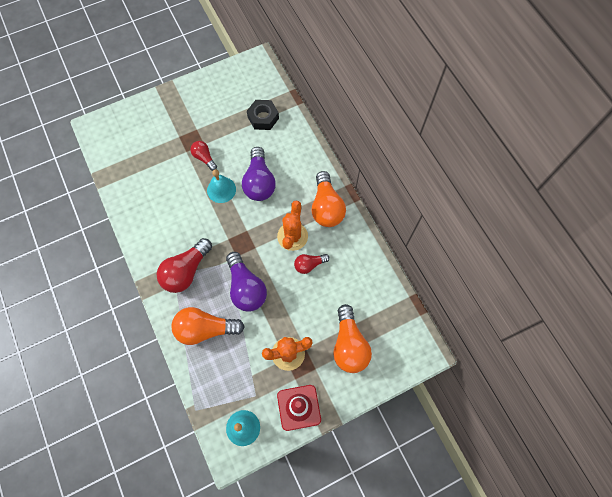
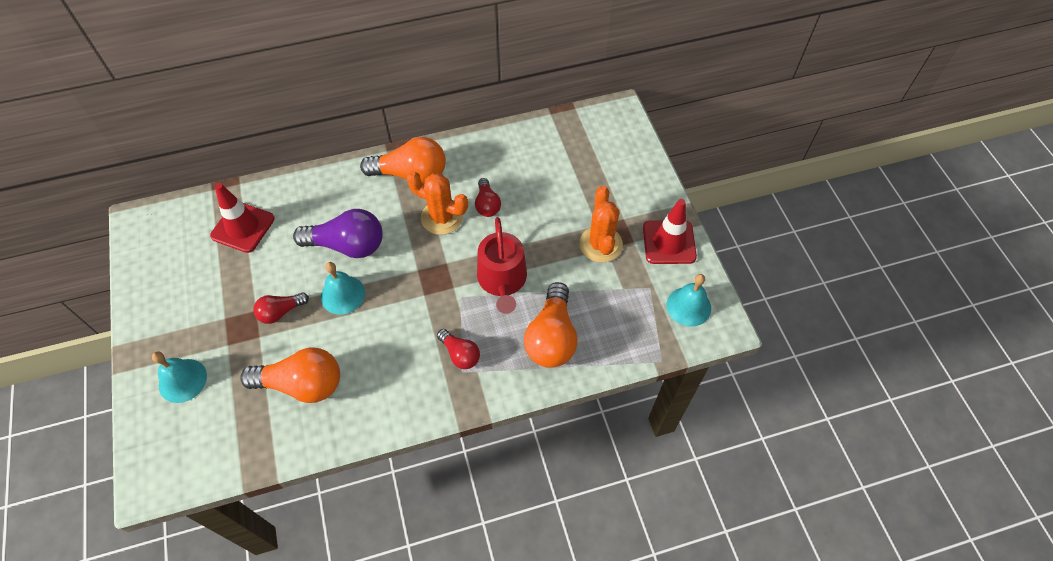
camera: 80 degrees left, 10 degrees down
(154, 121) = (182, 380): none -> turquoise bell
(186, 271) = (460, 354): red light bulb -> red light bulb, size x0.56
(246, 288) = (502, 281): purple light bulb -> red watering can
(263, 117) = (243, 227): black nut -> red traffic cone
(349, 345) = (599, 180): orange light bulb -> orange light bulb (302, 384)

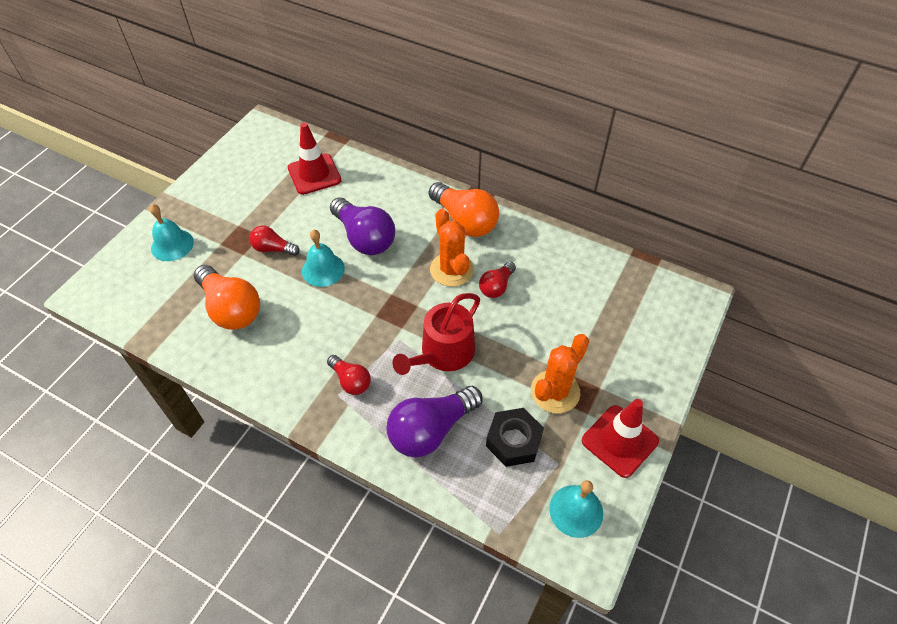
camera: 45 degrees right, 5 degrees down
(460, 354) = (351, 381): red light bulb -> red light bulb turned 45 degrees counterclockwise
(551, 337) = (431, 430): orange light bulb -> purple light bulb
(609, 297) = (513, 441): none -> black nut

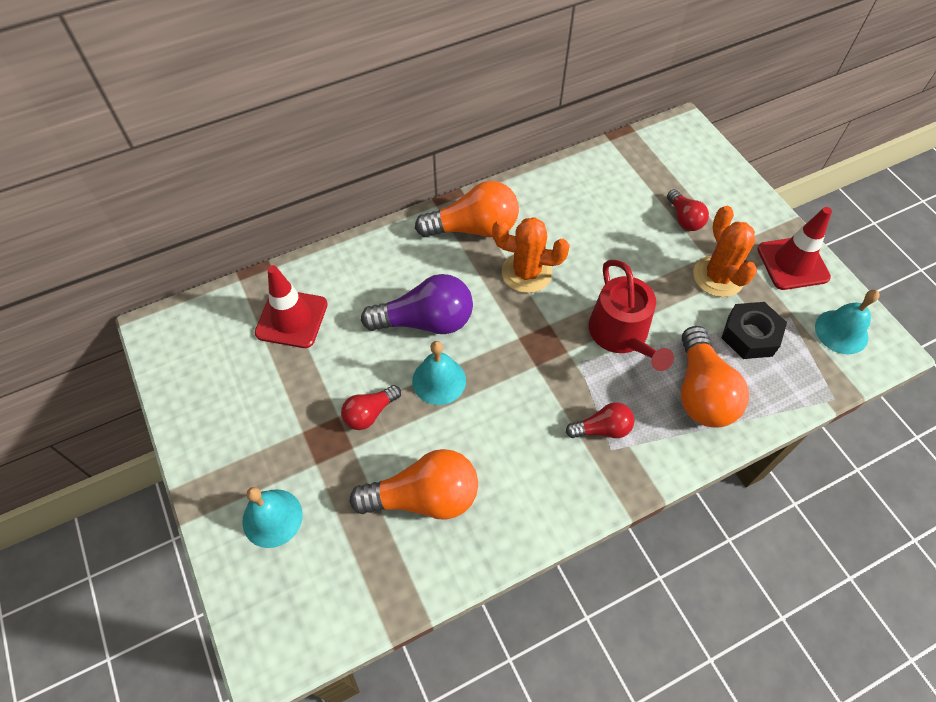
camera: 55 degrees left, 5 degrees up
(431, 430) = (701, 391): purple light bulb -> orange light bulb
(496, 286) = (573, 250): red light bulb -> red light bulb (684, 218)

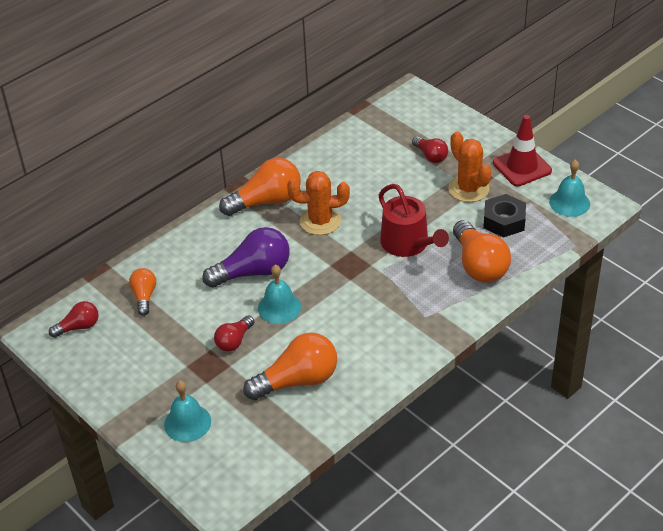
camera: 15 degrees left, 15 degrees down
(292, 319) = (144, 297): red traffic cone -> orange light bulb
(602, 429) = (414, 306): red light bulb -> red light bulb (78, 327)

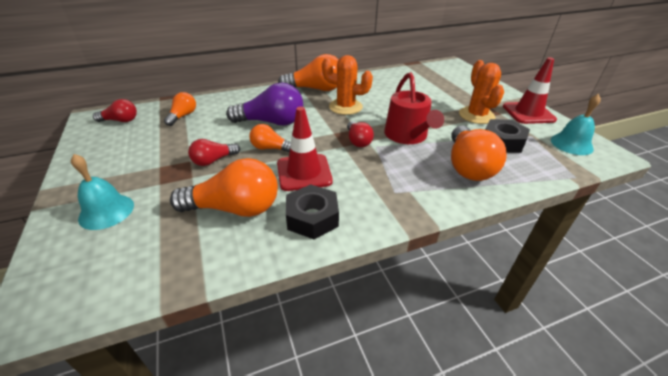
camera: 20 degrees right, 5 degrees down
(279, 307) = (270, 148): turquoise bell -> orange light bulb
(332, 324) = (304, 172): none -> red traffic cone
(369, 365) = (312, 217): none -> black nut
(430, 156) = (452, 92): red light bulb -> red light bulb (358, 141)

